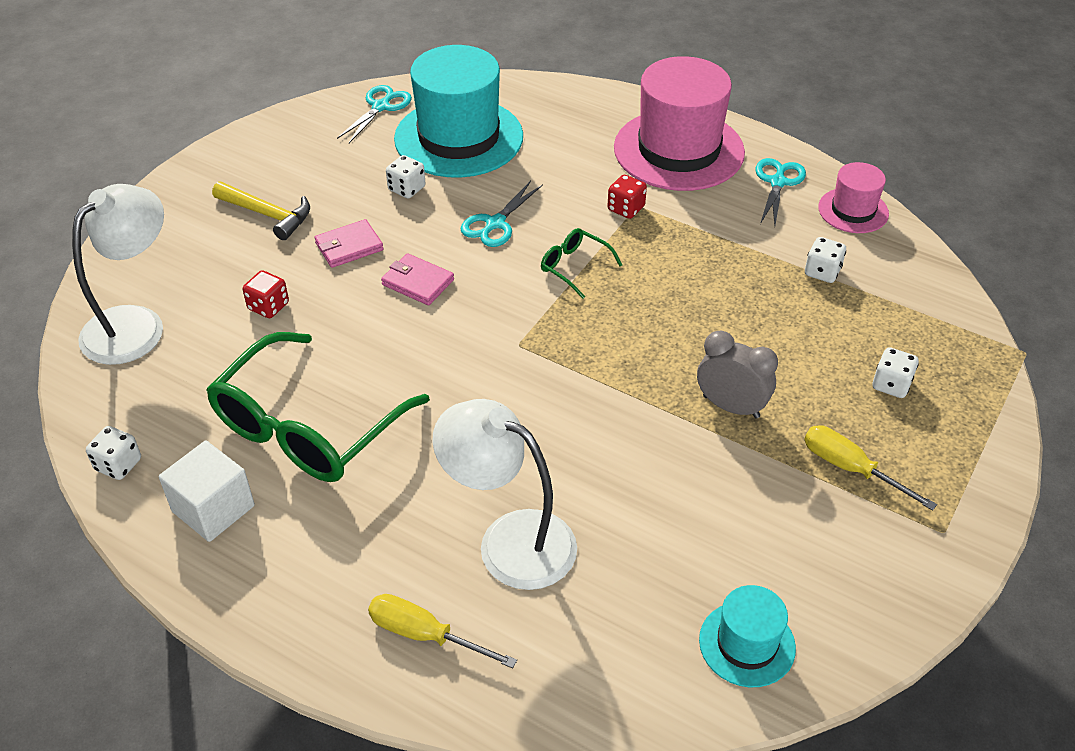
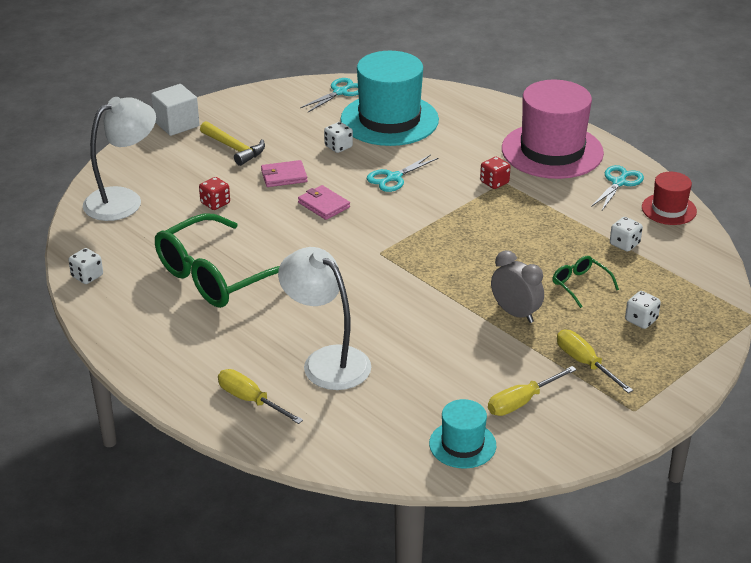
camera: 15 degrees right, 10 degrees down
(213, 509) = (139, 310): white cube -> white cube (176, 124)
(574, 266) = (440, 212): green glasses -> green glasses (580, 285)
(796, 551) = (522, 402): none -> yellow screwdriver
(853, 210) = (669, 209): pink hat -> red hat

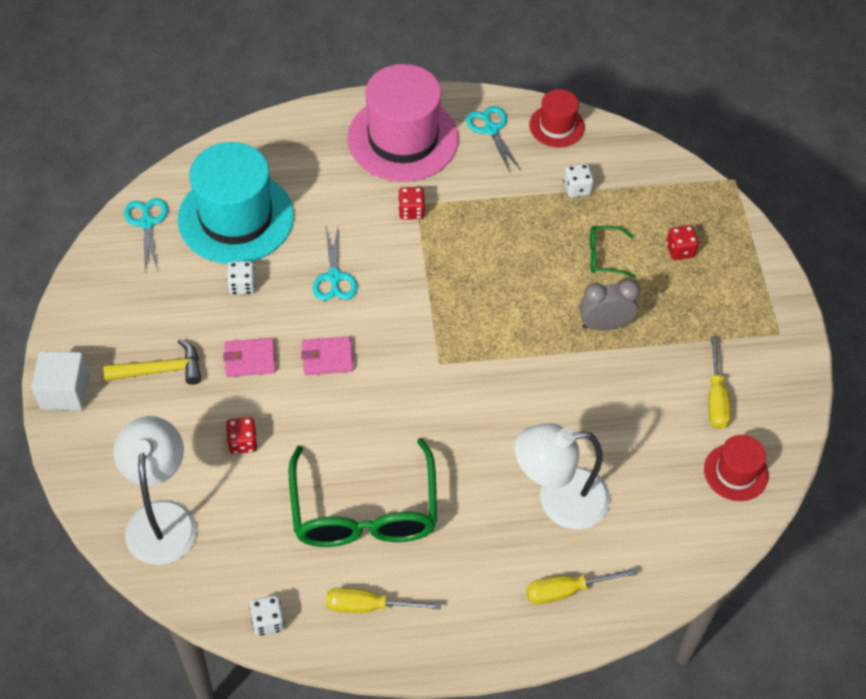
camera: 55 degrees left, 20 degrees up
(284, 176) = (250, 359): pink wallet -> pink wallet turned 60 degrees clockwise
(462, 444) = (736, 472): turquoise hat -> red hat
(584, 363) = (702, 324): yellow screwdriver -> yellow screwdriver (368, 606)
(641, 320) = (680, 250): white dice -> red dice

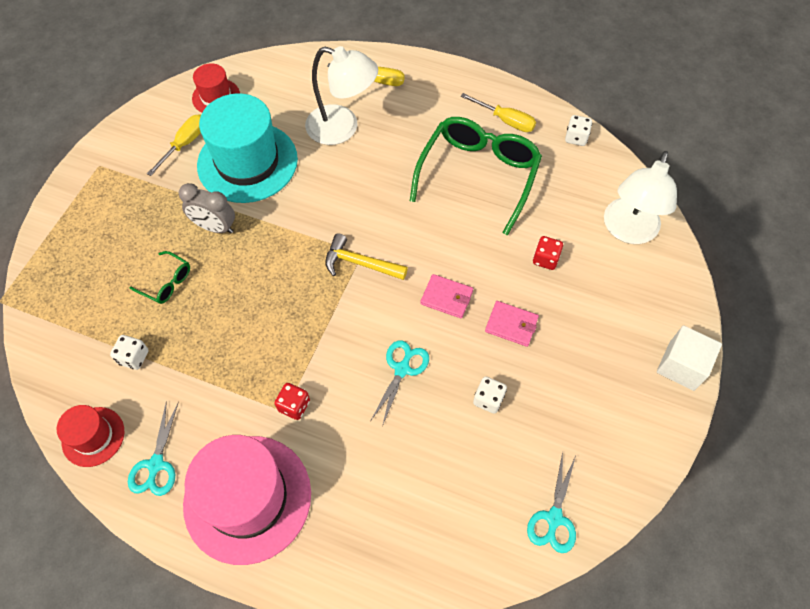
camera: 150 degrees left, 5 degrees up
(161, 370) = (591, 349): yellow hammer -> yellow hammer (360, 263)
(236, 217) = (462, 480): turquoise hat -> turquoise hat (247, 162)
(680, 250) = (104, 260): red dice -> none

